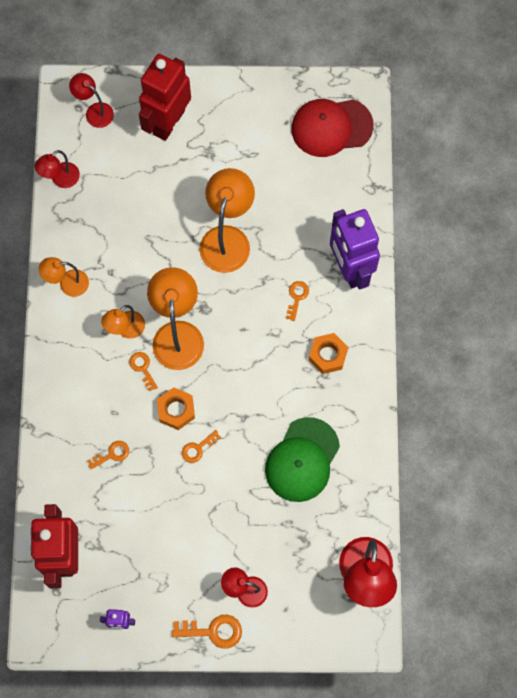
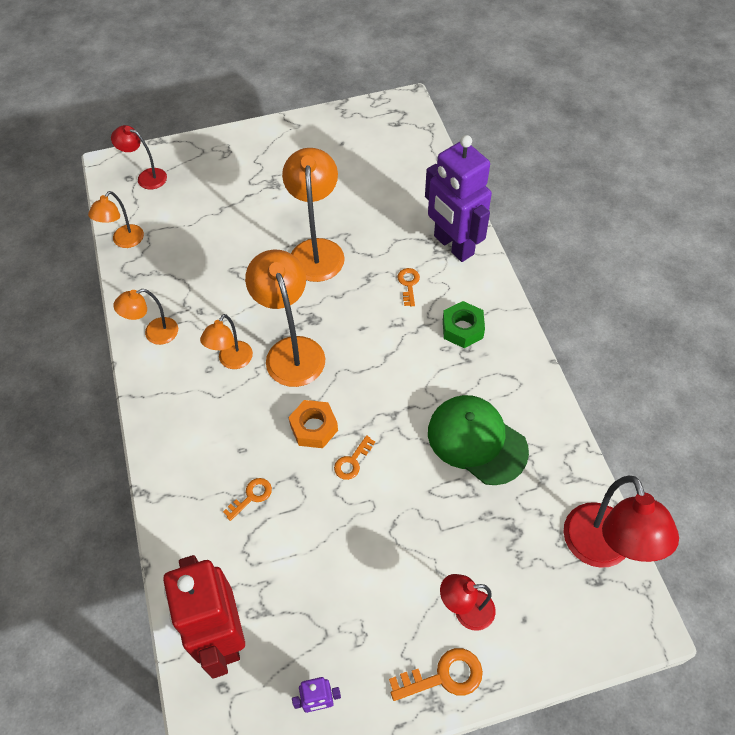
camera: 15 degrees left, 15 degrees down
(61, 179) = (124, 241): red lamp -> orange lamp
(142, 368) = (262, 394): orange key -> none
(168, 122) = (224, 168): red robot -> none
(302, 460) = (476, 441): green cap -> green cap turned 120 degrees clockwise
(327, 355) = (462, 329): orange nut -> green nut
(331, 127) = (387, 137): red cap -> none

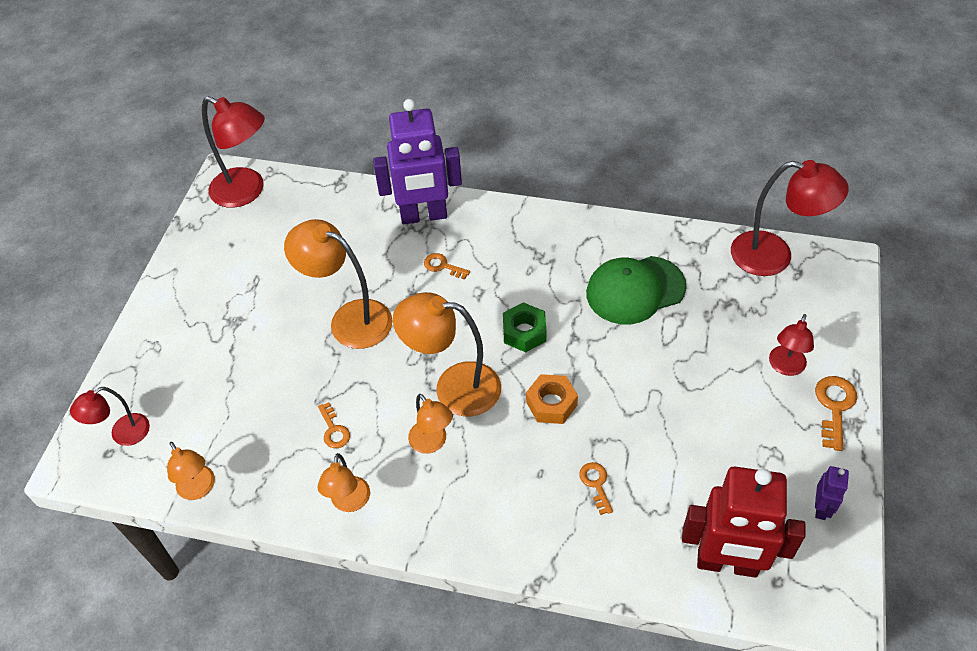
camera: 60 degrees left, 5 degrees down
(352, 462) = (604, 388): orange key -> orange key (334, 430)
(398, 124) = (247, 192): none -> red lamp
(462, 329) = (518, 249): green nut -> green nut (524, 332)

